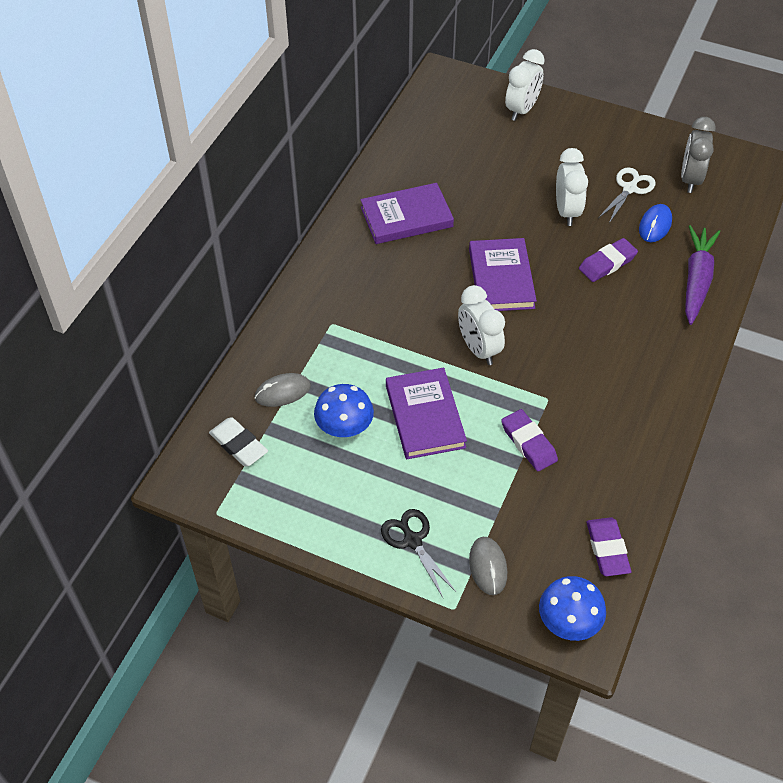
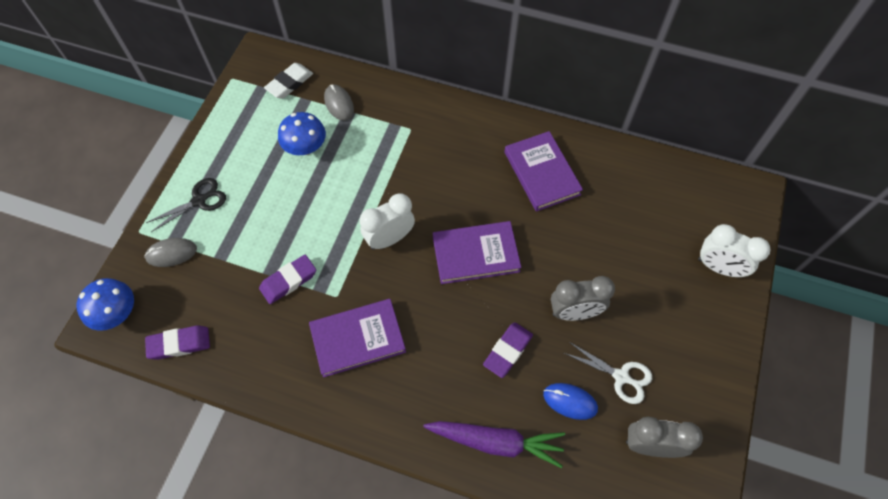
camera: 85 degrees right, 10 degrees up
(425, 416) = (316, 201): purple book -> purple book (358, 339)
(566, 211) = (574, 312): white clock -> grey clock
(607, 263) = (507, 351): purple eraser -> purple eraser turned 75 degrees clockwise

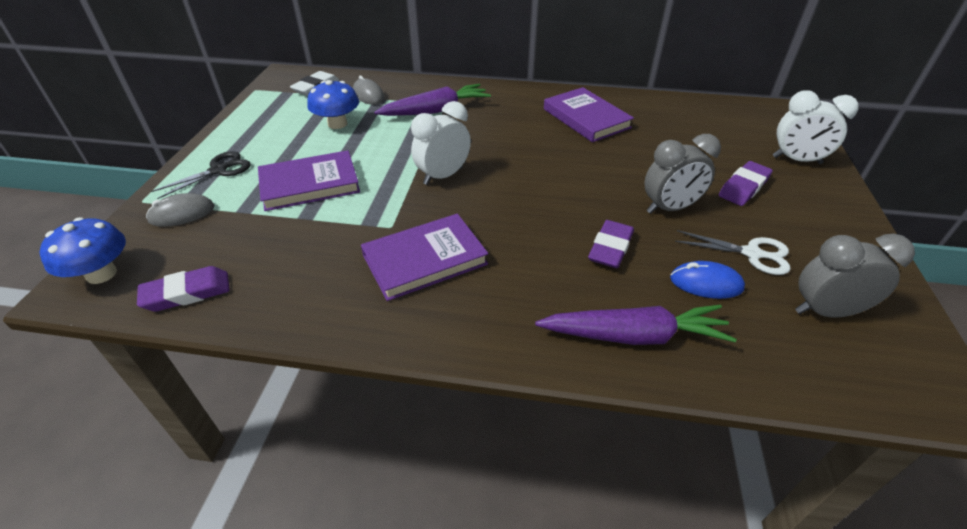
camera: 10 degrees left, 20 degrees down
(288, 281) = (330, 220): purple eraser -> purple eraser (743, 187)
(400, 140) = (436, 111): none -> purple carrot
(475, 254) = (542, 177): purple book -> purple book (310, 184)

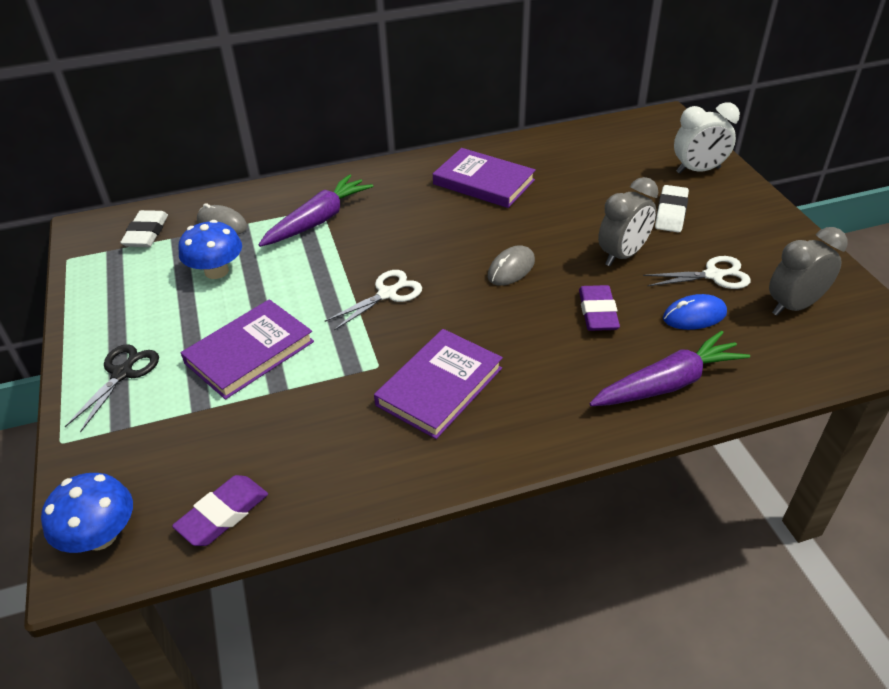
camera: 25 degrees left, 0 degrees up
(182, 214) = (129, 438): grey mouse -> grey mouse (511, 269)
(443, 176) = (387, 294): white clock -> white scissors
(743, 187) = (671, 213): purple eraser -> white eraser

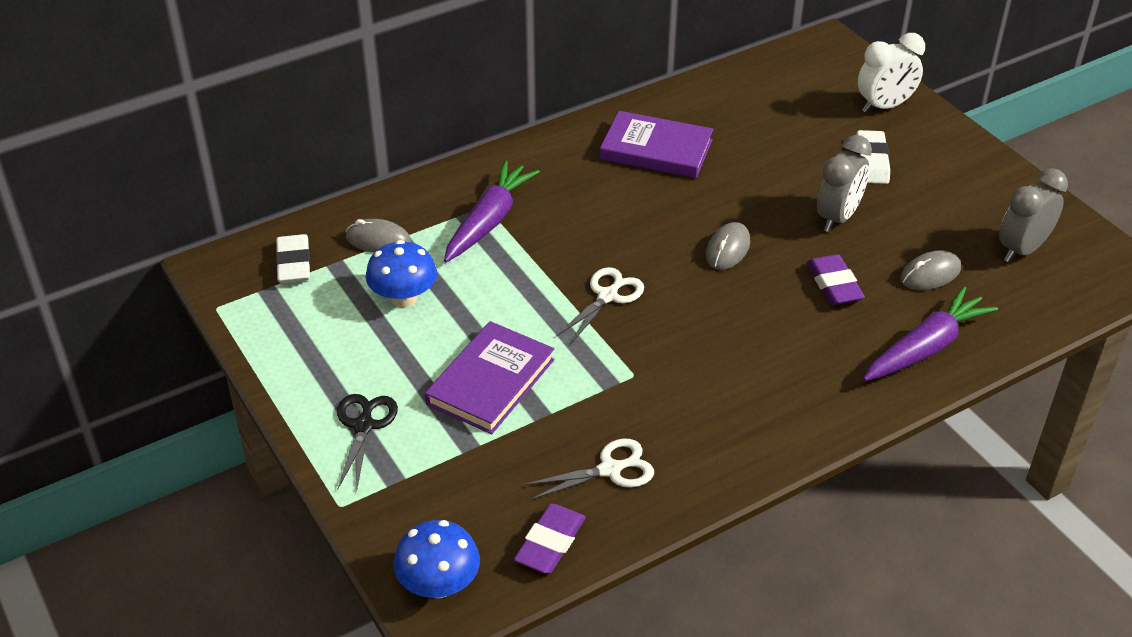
camera: 15 degrees left, 0 degrees up
(439, 386) = (705, 385): purple book -> none
(694, 316) = (930, 274): blue mouse -> grey mouse
(713, 275) = (936, 227): white scissors -> white scissors (610, 469)

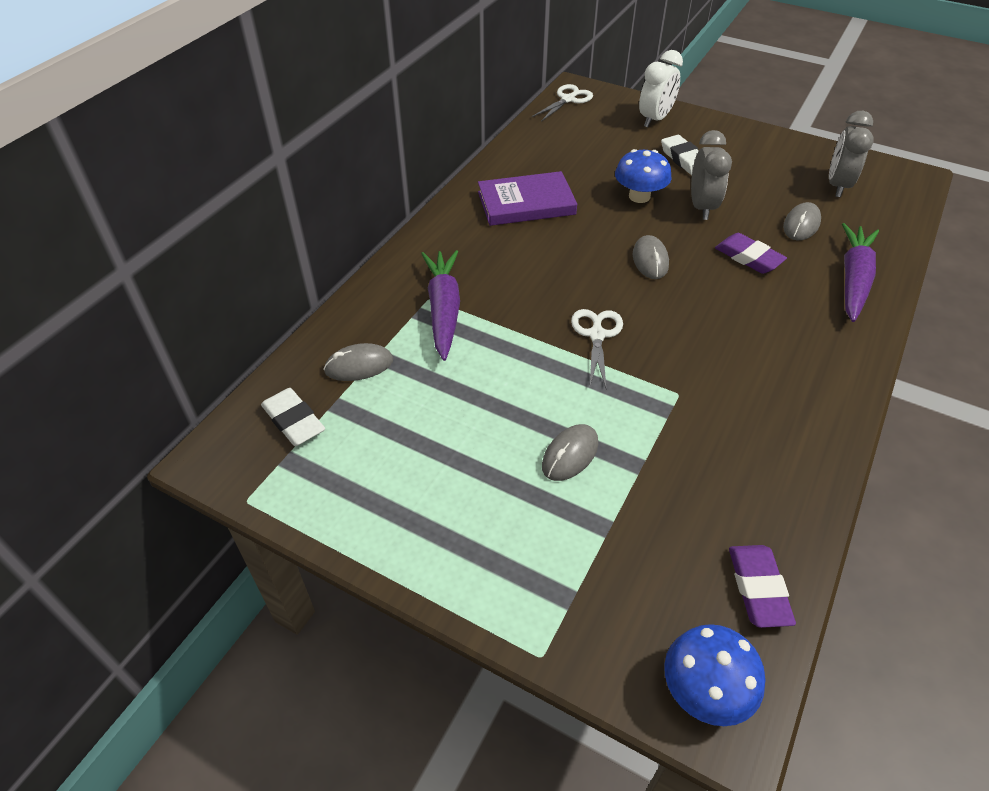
camera: 30 degrees left, 5 degrees up
(364, 425) = (493, 555): black scissors -> none
(403, 297) = (426, 409): blue mushroom -> blue mushroom (639, 196)
(490, 381) = (570, 455): purple book -> grey mouse
(610, 469) = (740, 489): white scissors -> white scissors (568, 99)

